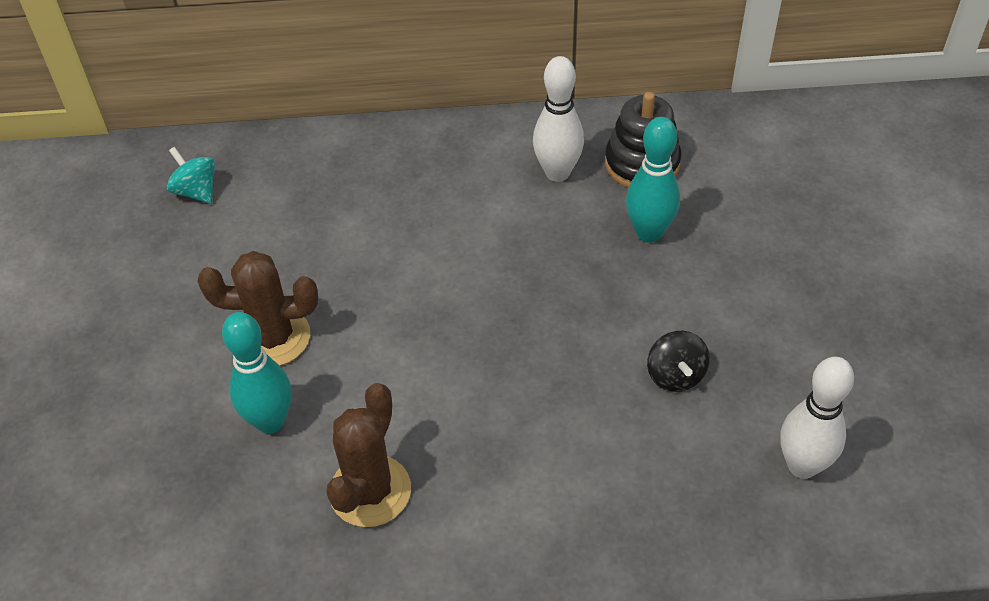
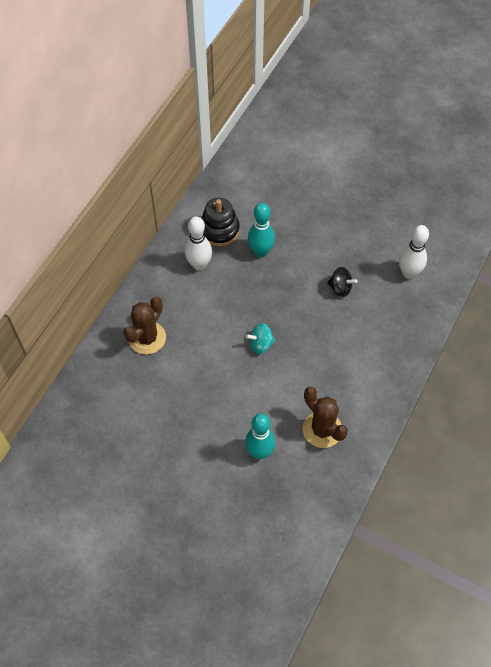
camera: 60 degrees left, 10 degrees up
(196, 191) = (90, 422): turquoise spinning top -> turquoise spinning top (261, 344)
(273, 337) = (212, 429): brown cactus -> brown cactus (147, 338)

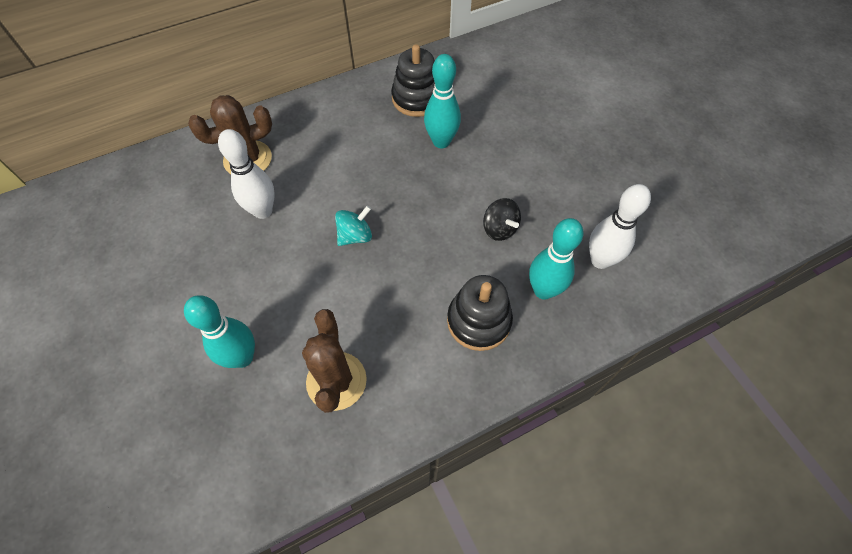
camera: 35 degrees right, 0 degrees up
(199, 265) = (366, 120): white bowling pin -> white bowling pin (263, 211)
(261, 344) = (355, 236): turquoise spinning top -> turquoise spinning top turned 120 degrees clockwise
(370, 349) = (479, 321): none -> black stacking toy
(391, 310) = (543, 290): none -> turquoise bowling pin

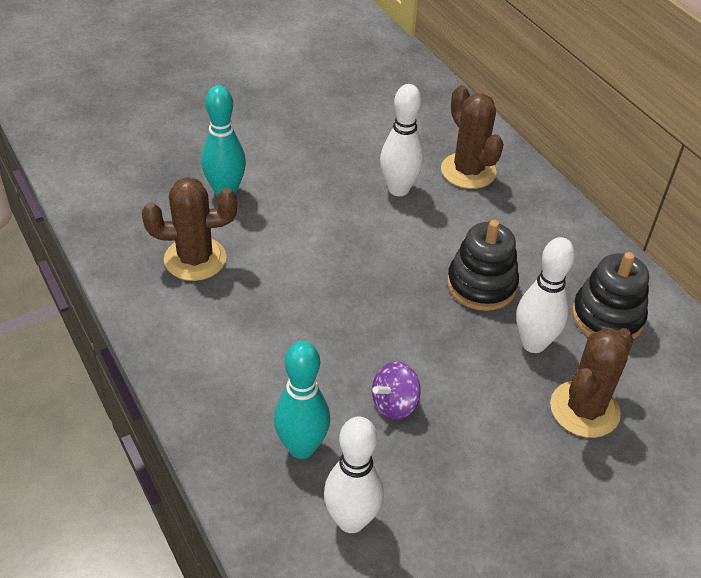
camera: 85 degrees right, 15 degrees down
(355, 236) = (372, 265): turquoise spinning top -> none
(441, 141) = (533, 344): turquoise bowling pin -> white bowling pin
(479, 321) = (259, 378): black stacking toy -> black stacking toy (481, 285)
(497, 123) = (584, 409): none -> brown cactus
(499, 229) = (394, 404): black spinning top -> purple spinning top

